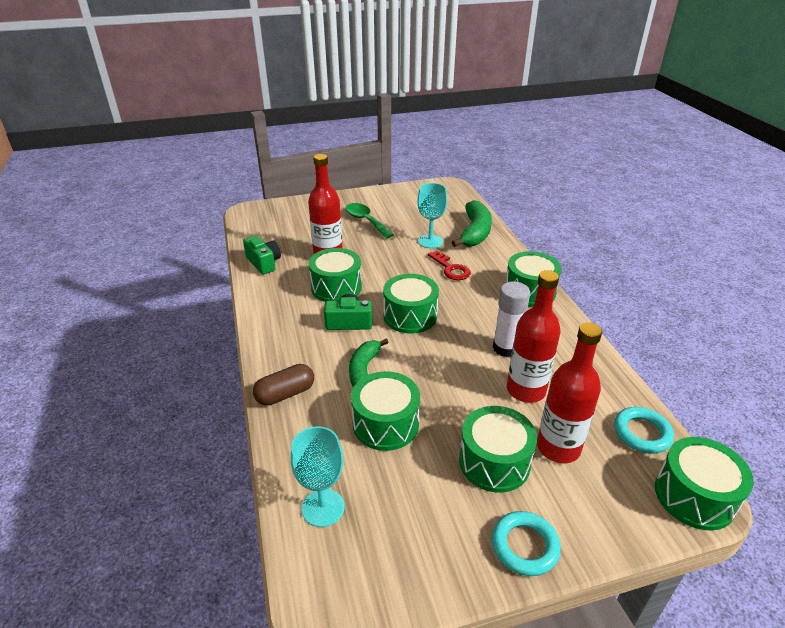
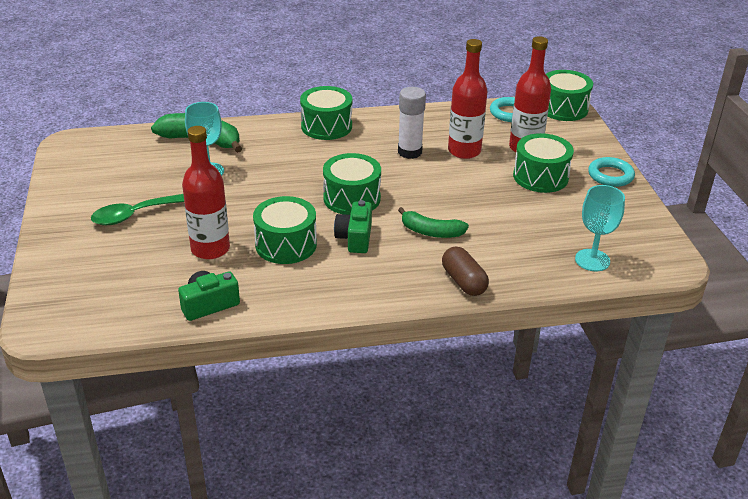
camera: 85 degrees left, 0 degrees up
(385, 424) = (502, 224): green drum -> none
(451, 269) = (272, 164): red key -> none

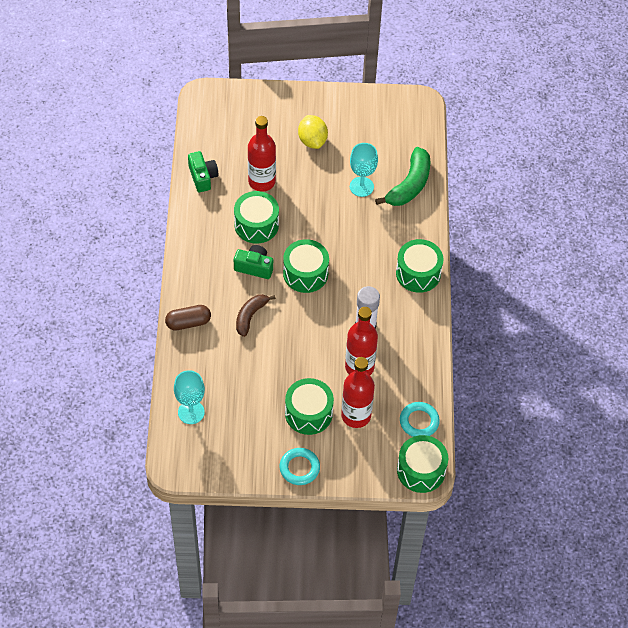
camera: 100 degrees right, 20 degrees up
(134, 215) = (312, 140): green spoon -> yellow lemon
(431, 232) = (250, 316): green banana -> brown banana

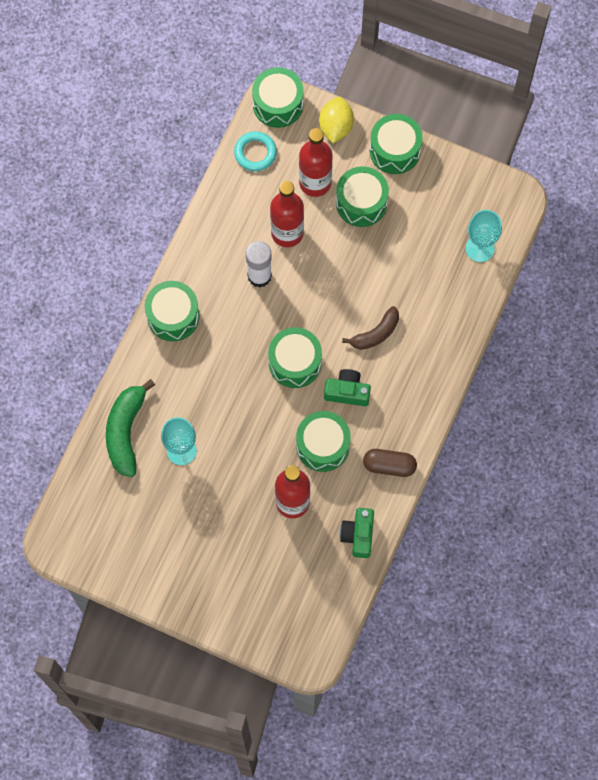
camera: 155 degrees left, 15 degrees up
(188, 323) = (445, 351): brown capsule -> brown capsule (389, 465)
(254, 267) = (347, 392): green camera -> green camera turned 150 degrees clockwise
(299, 468) = (395, 150): turquoise ring -> green drum
(312, 140) = (208, 537): yellow lemon -> yellow lemon (335, 127)
(409, 185) = (126, 431): green banana -> green banana turned 45 degrees counterclockwise

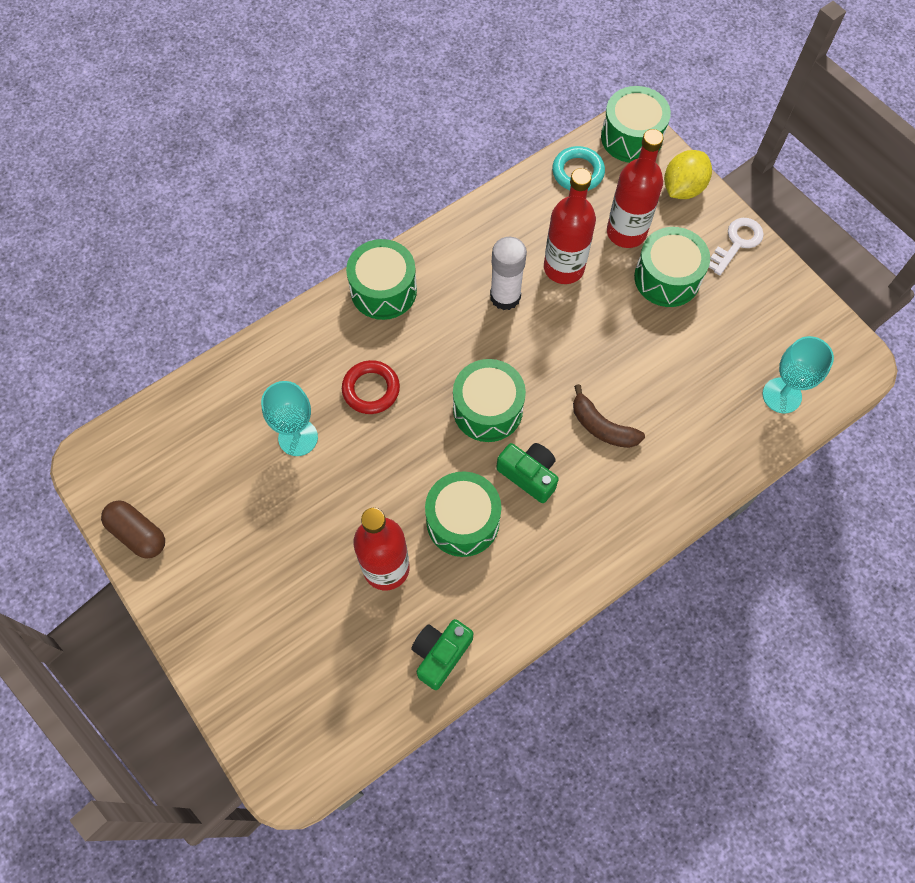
camera: 30 degrees right, 5 degrees down
(126, 431) = (251, 384): green banana -> none
(209, 391) = (371, 389): none -> red ring
(376, 333) = (602, 427): brown banana -> brown banana turned 45 degrees clockwise
(389, 465) = (529, 589): brown capsule -> brown capsule (138, 534)
(395, 150) = (737, 243): green drum -> white key

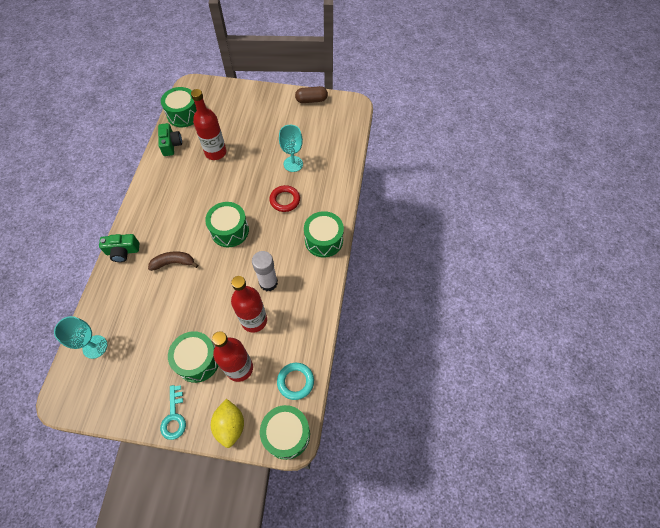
camera: 135 degrees right, 5 degrees down
(463, 521) = (201, 186): green drum -> green drum (183, 114)
(529, 475) = (189, 221): green camera -> green camera (123, 251)
(737, 243) = (174, 416): white key -> turquoise key

